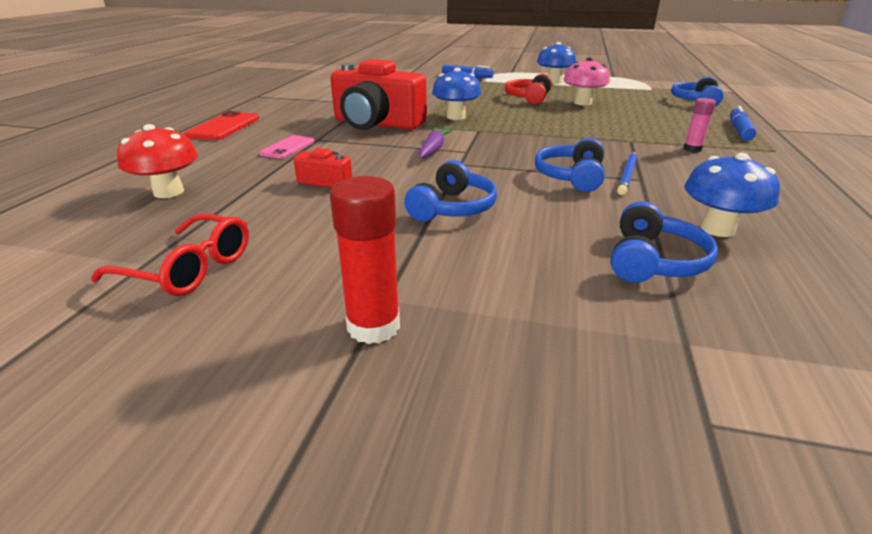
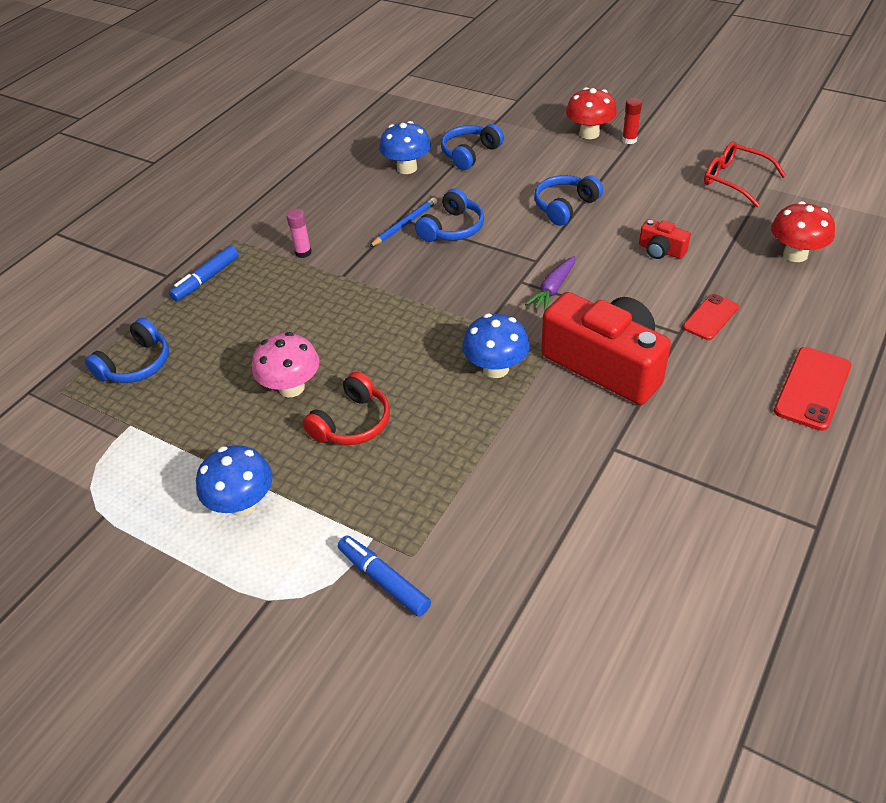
camera: 160 degrees left, 15 degrees up
(288, 147) = (710, 317): pink phone -> red phone
(373, 326) = (629, 140): red glue stick -> red glue stick, size x0.61
(463, 331) = (589, 134): none -> red mushroom

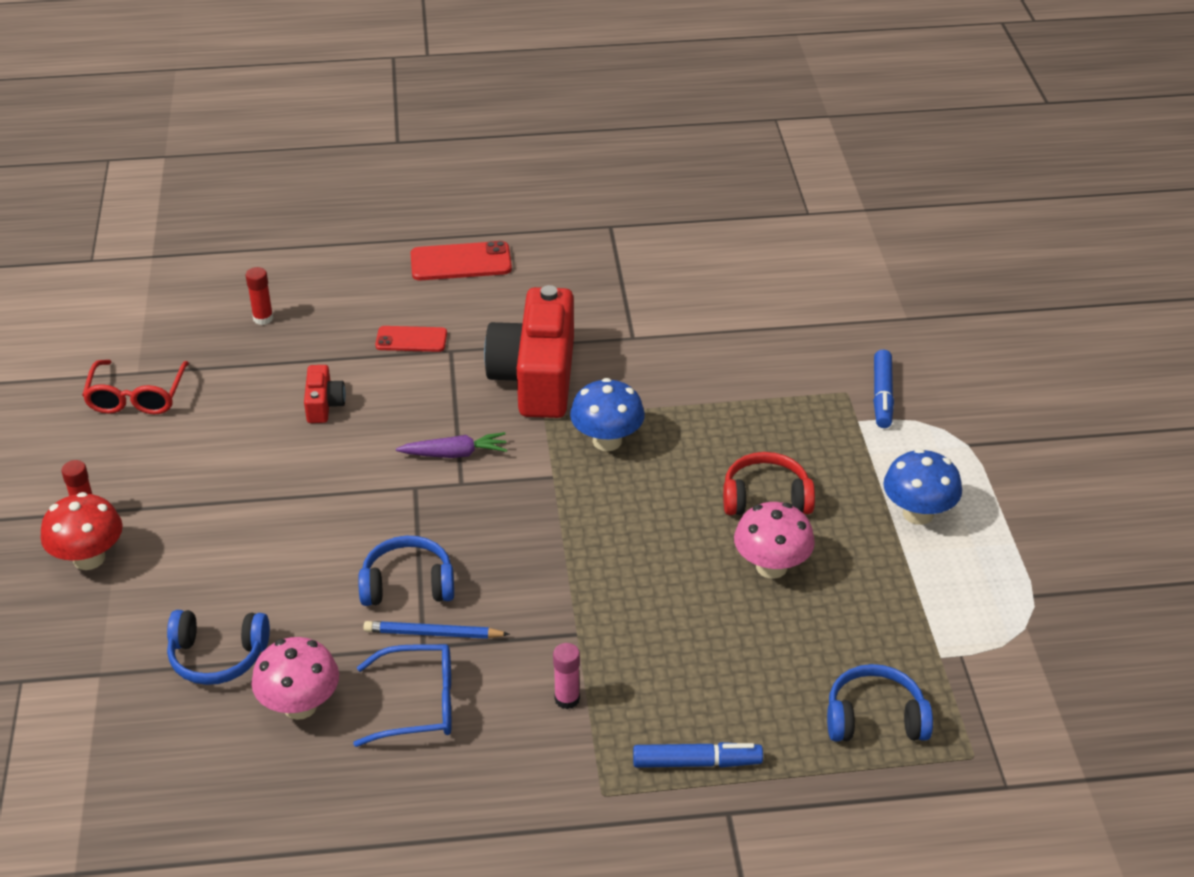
camera: 130 degrees left, 5 degrees down
(362, 203) = (419, 704): none -> blue glasses
(407, 168) = (300, 706): blue mushroom -> pink mushroom
(565, 206) = (289, 509): blue headphones -> none
(795, 254) = (263, 318): red mushroom -> red glue stick

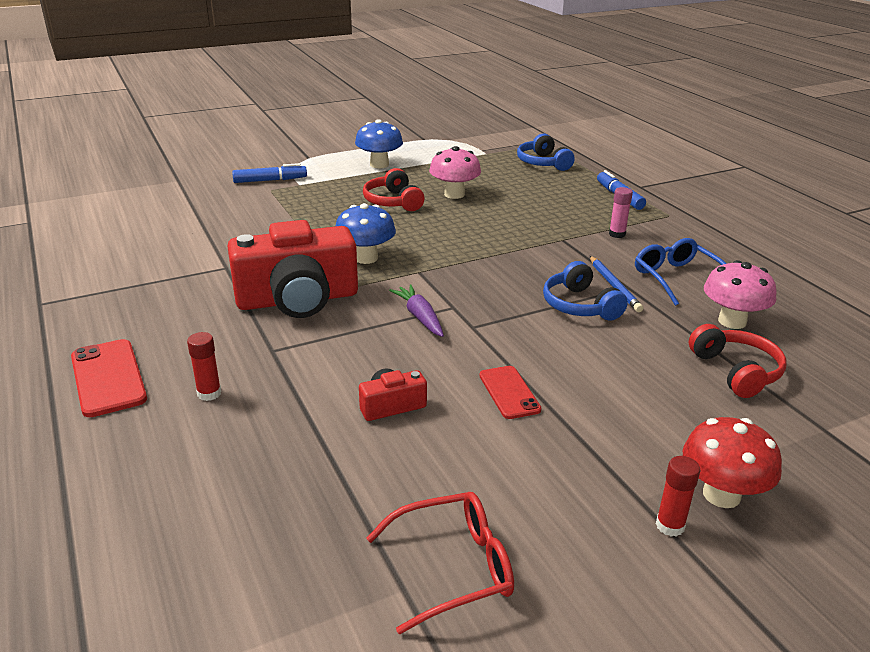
camera: 110 degrees left, 10 degrees down
(217, 657) = (736, 371): blue headphones -> red headphones
(263, 318) = (248, 502): red glue stick -> red glue stick (209, 393)
(411, 339) = (261, 377): red phone -> red phone (509, 392)

